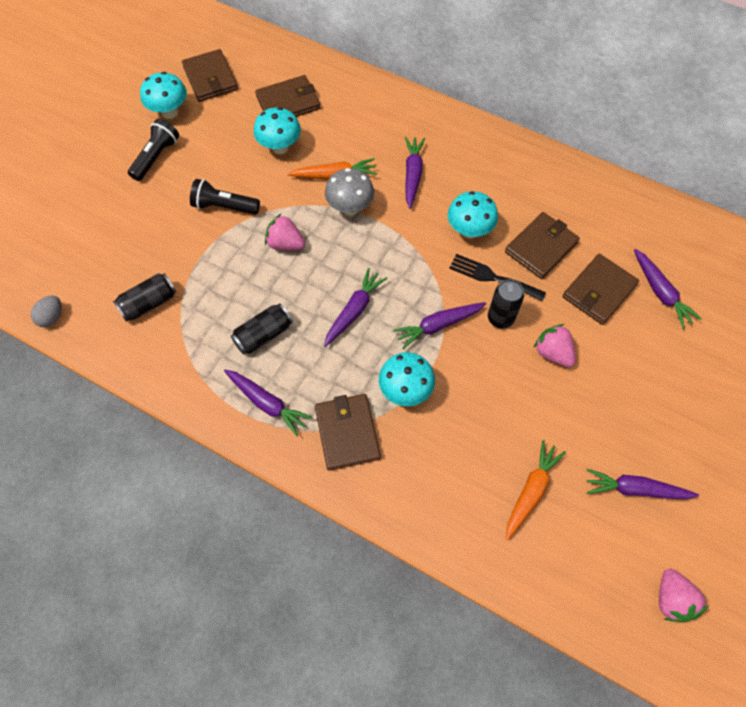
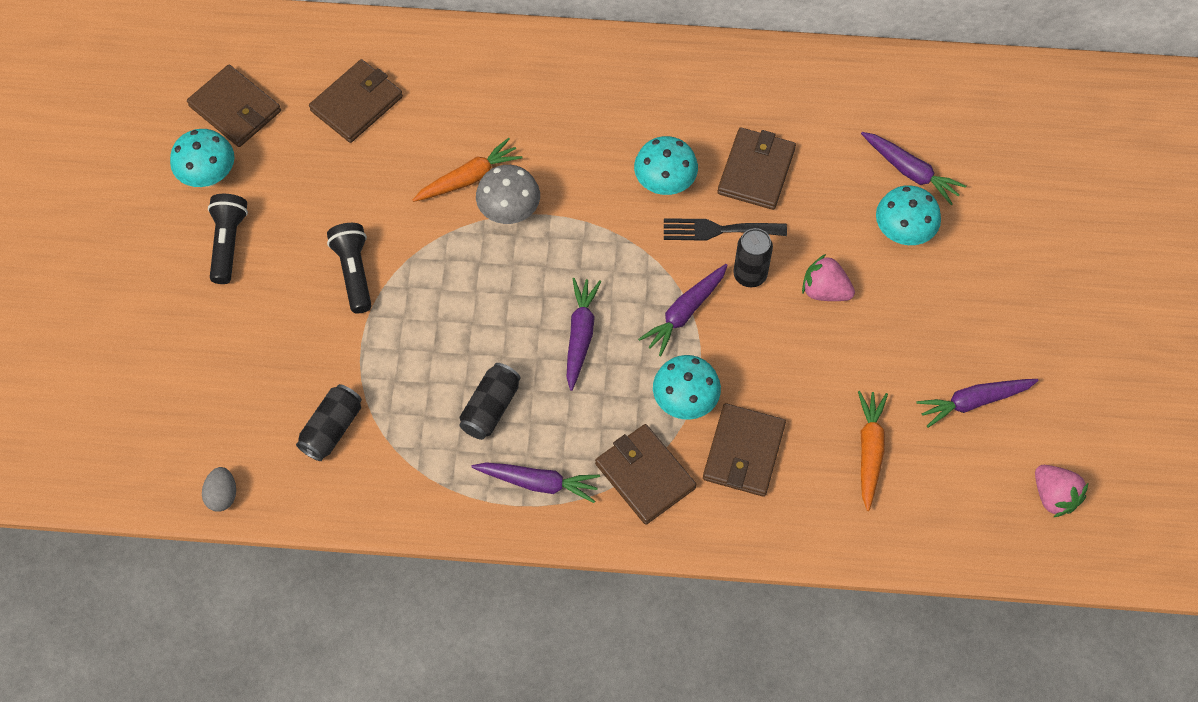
camera: 25 degrees left, 0 degrees up
(224, 207) = (354, 272): black flashlight -> black flashlight turned 90 degrees clockwise
(280, 147) = (380, 168): turquoise mushroom -> turquoise mushroom (902, 233)
(285, 244) = (455, 288): pink strawberry -> none
(412, 175) = (563, 140): purple carrot -> none
(599, 291) = (843, 198): brown wallet -> brown wallet (744, 452)

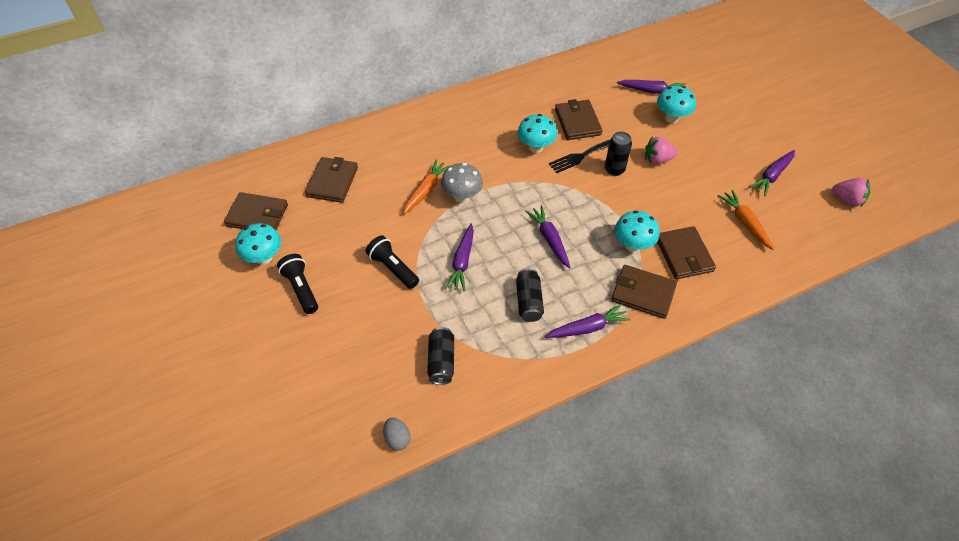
camera: 30 degrees left, 10 degrees down
(685, 312) = (596, 202): purple carrot -> purple carrot (462, 261)

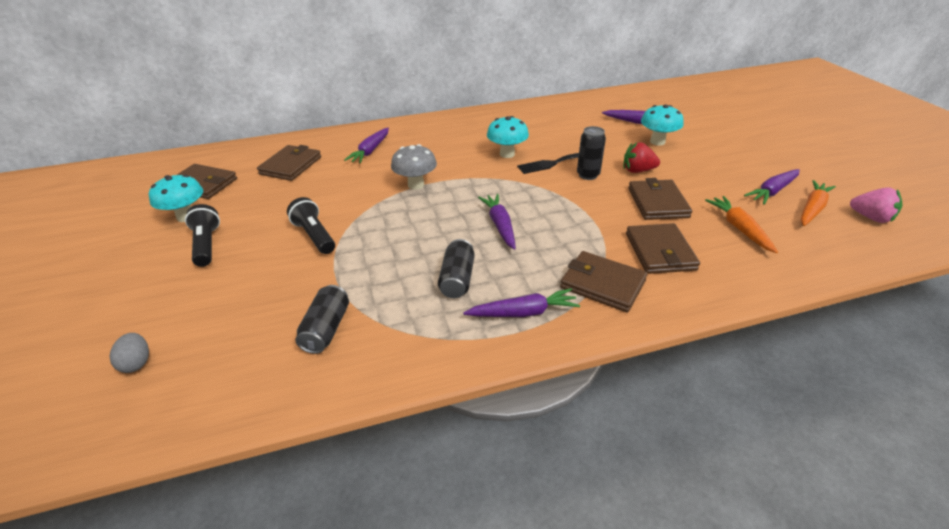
camera: 10 degrees right, 15 degrees down
(397, 439) = (226, 411): grey egg -> grey egg (137, 363)
(426, 190) = (380, 178): orange carrot -> orange carrot (812, 209)
(462, 261) = (393, 236): purple carrot -> purple carrot (370, 151)
(577, 122) = (556, 139): brown wallet -> brown wallet (657, 203)
(632, 245) = (597, 238): turquoise mushroom -> none
(657, 160) = (637, 170): pink strawberry -> red strawberry

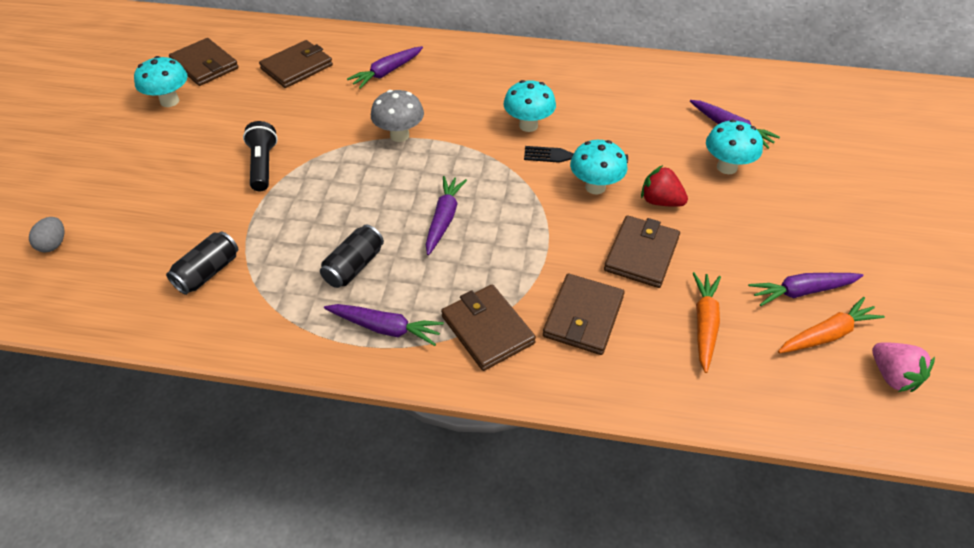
camera: 25 degrees right, 10 degrees up
(207, 245) = (168, 141): black flashlight -> none
(588, 175) = (595, 187): black can -> turquoise mushroom

